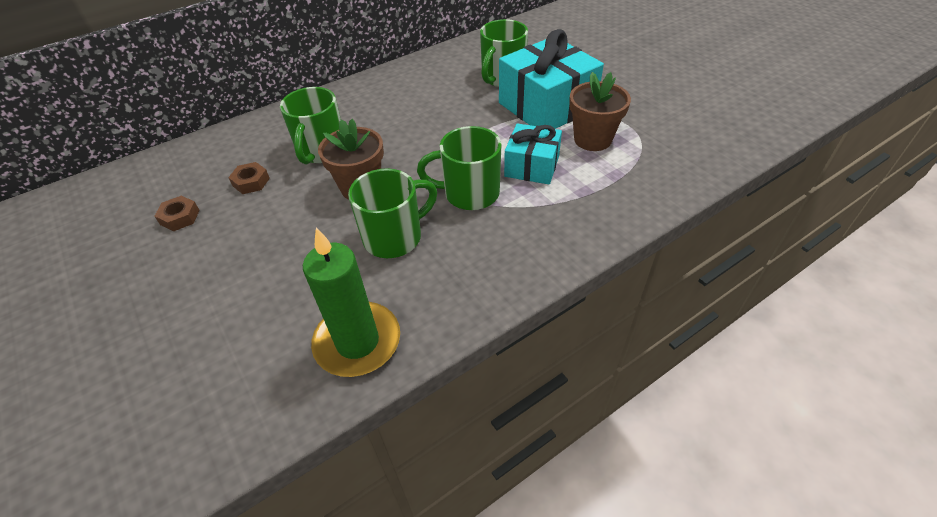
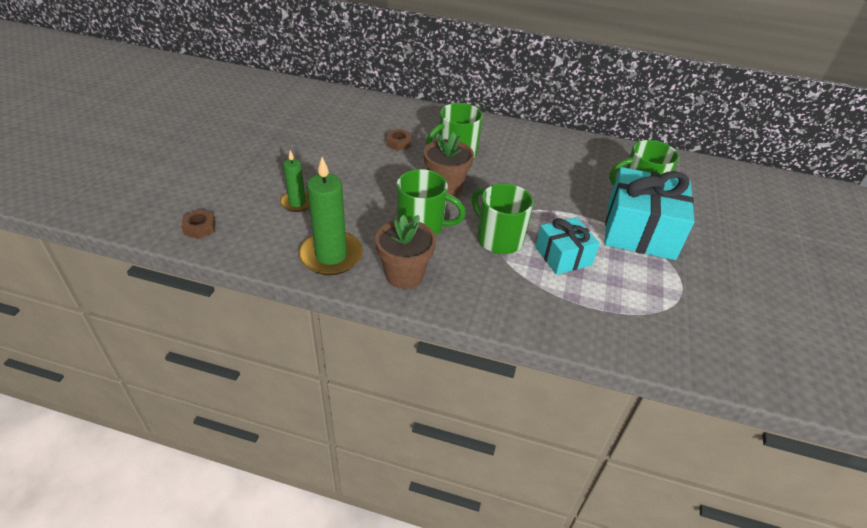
camera: 45 degrees right, 5 degrees down
(180, 217) = (345, 136): brown nut -> brown nut (200, 228)
(235, 326) = (297, 203): none -> green candle
(592, 139) = (636, 275): brown flower pot -> brown flower pot (404, 275)

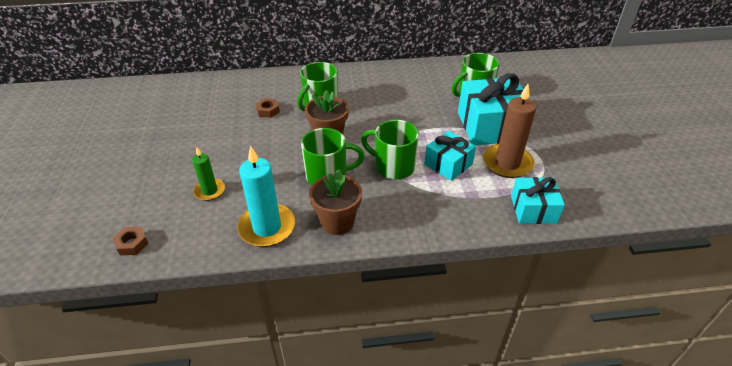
camera: 20 degrees left, 0 degrees up
(331, 256) = (267, 227): green candle -> turquoise candle
(636, 277) = (507, 163): none -> brown candle
(638, 338) = (533, 209): none -> turquoise gift

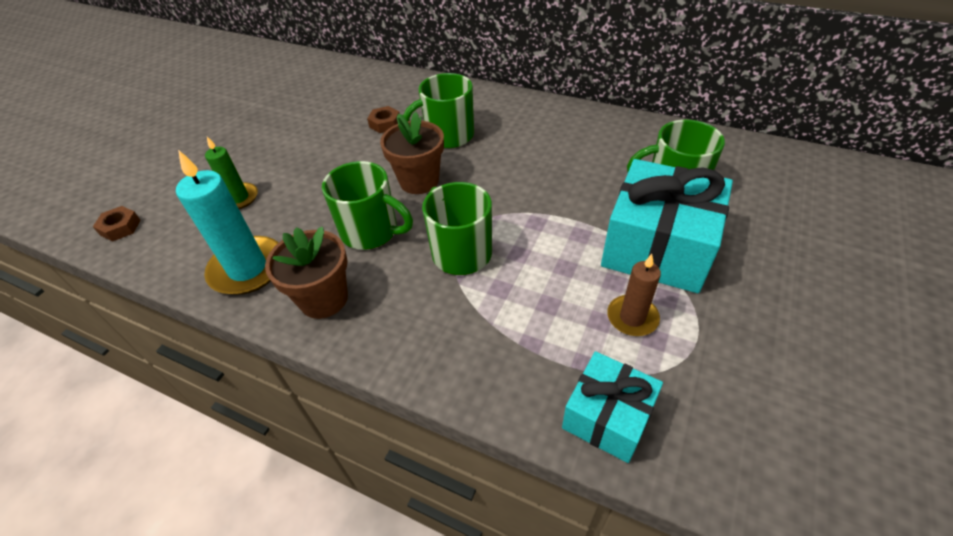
camera: 35 degrees right, 5 degrees up
(448, 164) = (539, 280): turquoise gift -> none
(507, 163) = (632, 317): brown candle -> brown candle, size x0.58

